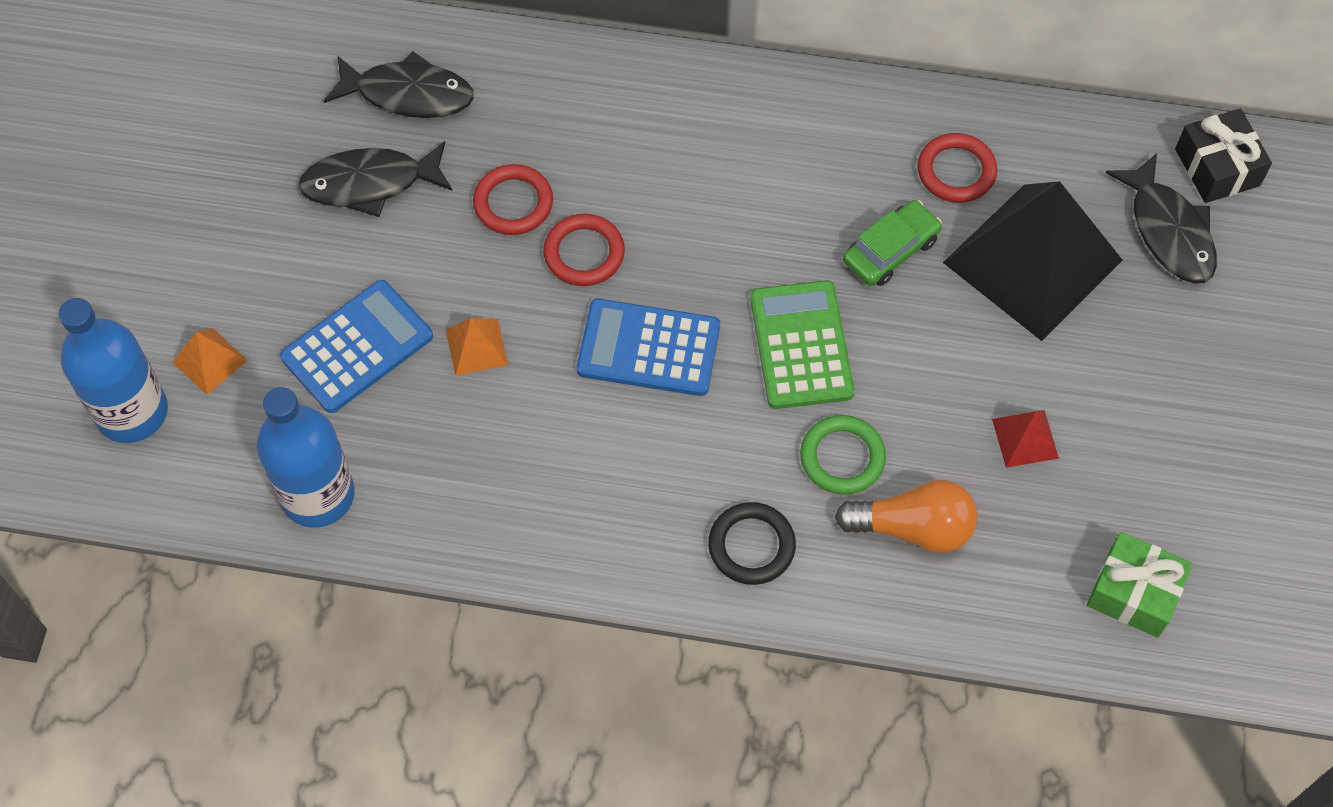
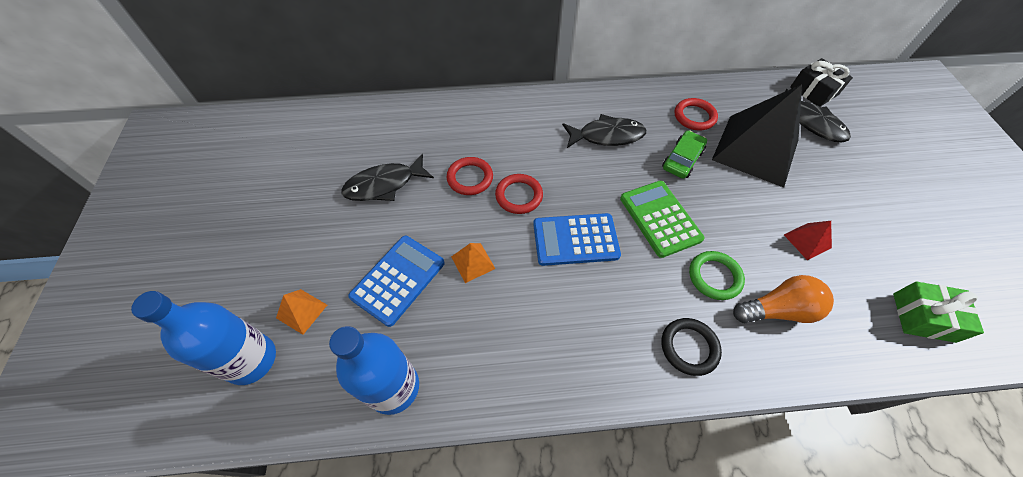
camera: 15 degrees left, 5 degrees down
(408, 94) = (395, 136): black fish -> black fish (607, 136)

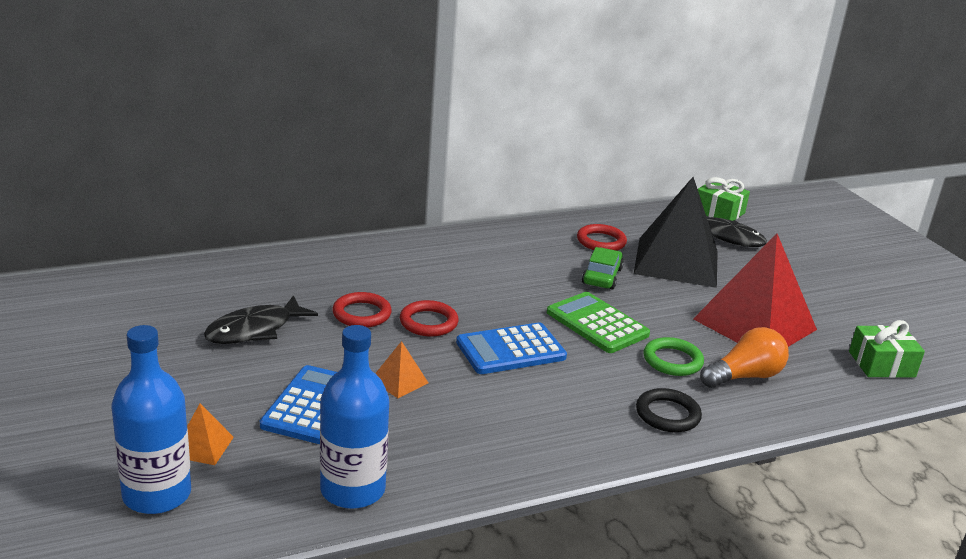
camera: 20 degrees left, 30 degrees down
(607, 136) = (509, 265): black fish -> none
(807, 241) = (754, 324): red pyramid -> red pyramid, size x2.45
(814, 91) = (719, 212): black gift -> green gift

